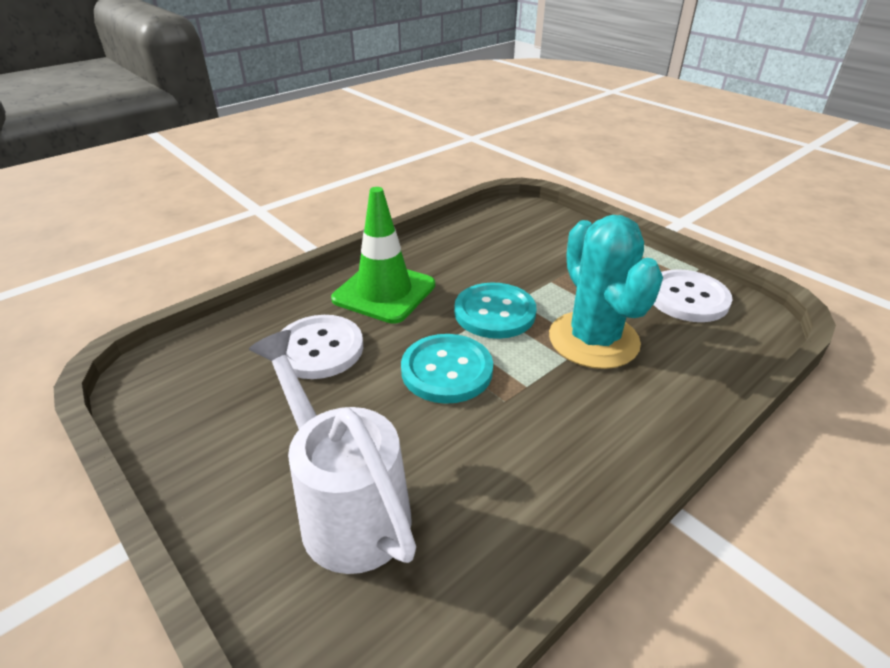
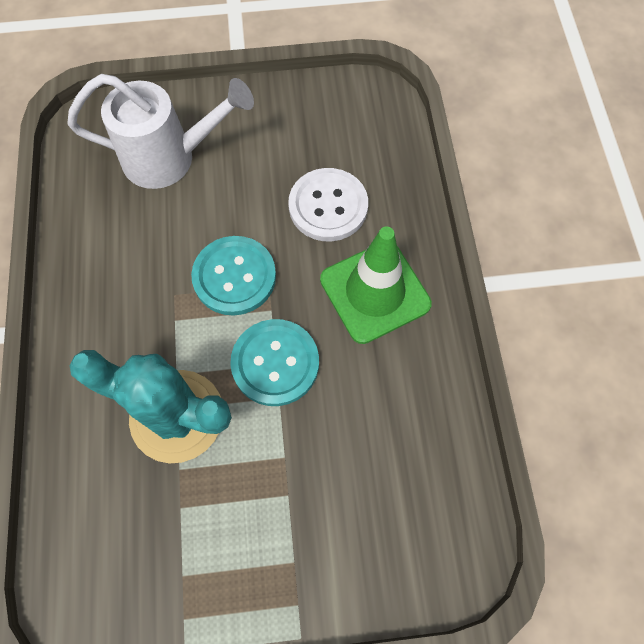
camera: 125 degrees right, 30 degrees up
(687, 298) = (154, 572): white button -> none

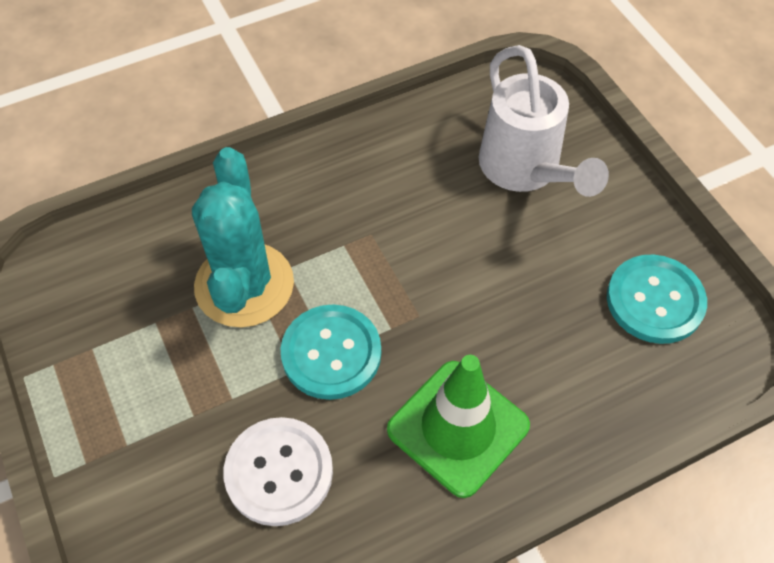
camera: 70 degrees right, 10 degrees down
(234, 277) = (414, 280): turquoise button -> turquoise button (654, 300)
(328, 206) = (545, 341): white button -> white button (279, 472)

